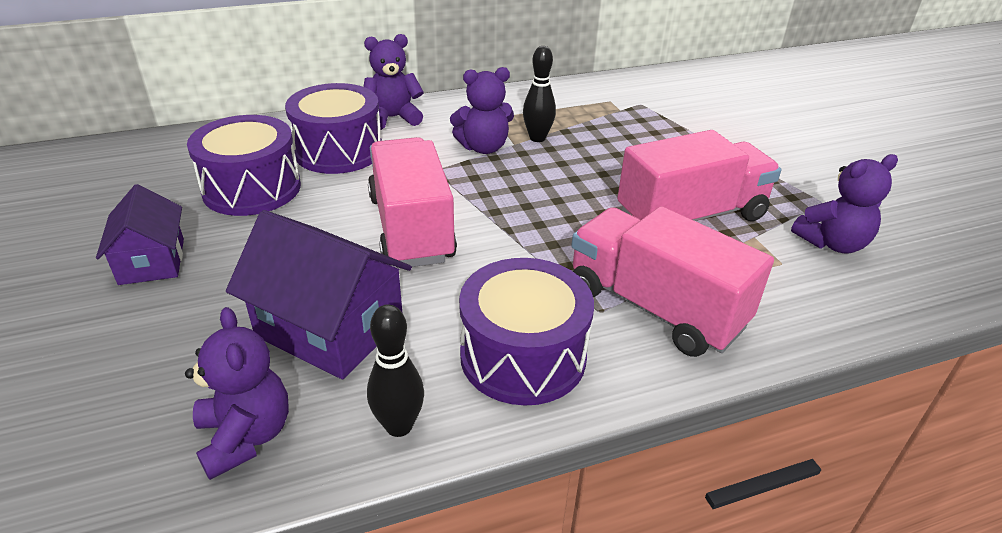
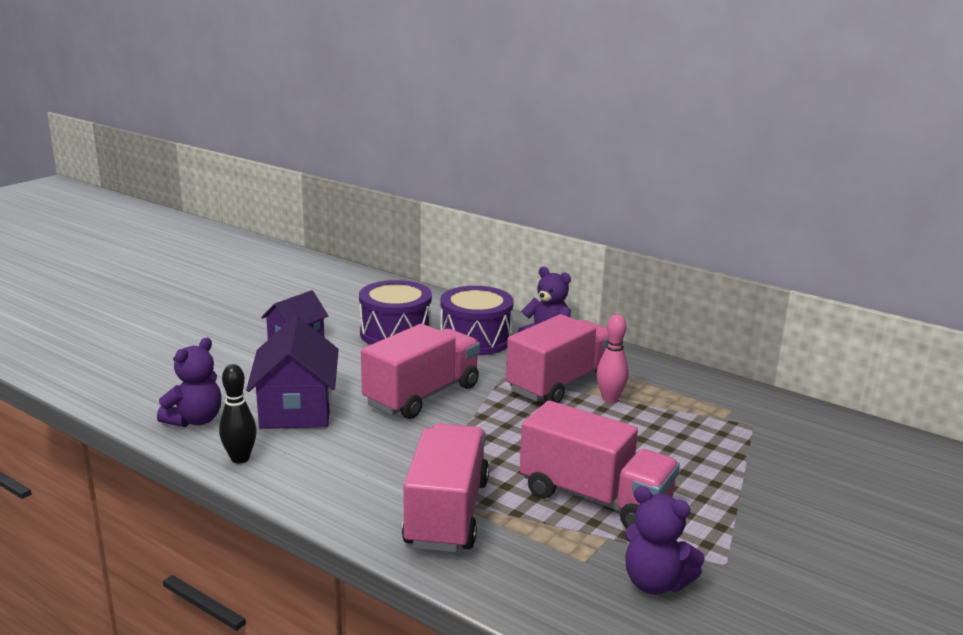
camera: 55 degrees right, 15 degrees down
(483, 148) = (560, 384): purple teddy bear -> pink truck
(523, 356) = (338, 478): purple drum -> none
(537, 138) = (610, 399): black bowling pin -> pink bowling pin

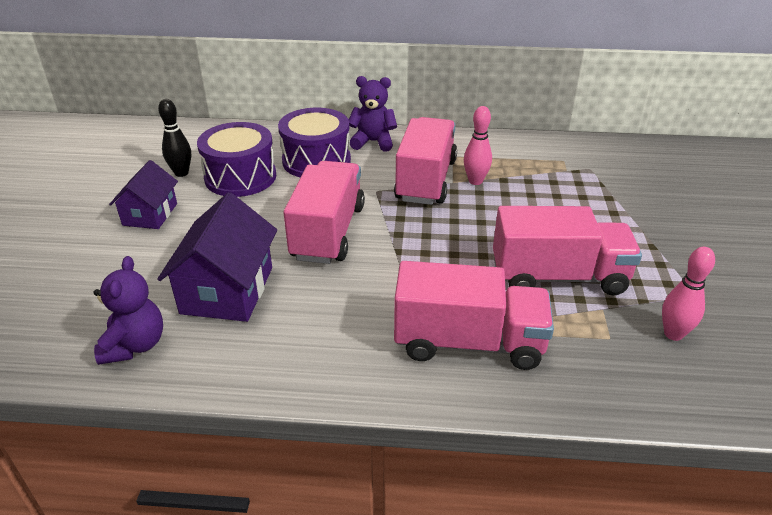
camera: 30 degrees left, 15 degrees up
(240, 458) = (227, 369): black bowling pin -> black bowling pin (181, 173)
(296, 408) = (227, 290): purple house -> purple house turned 45 degrees clockwise
(447, 513) = (468, 342): pink truck -> pink truck turned 120 degrees clockwise
(655, 583) = (673, 334): purple teddy bear -> pink bowling pin

